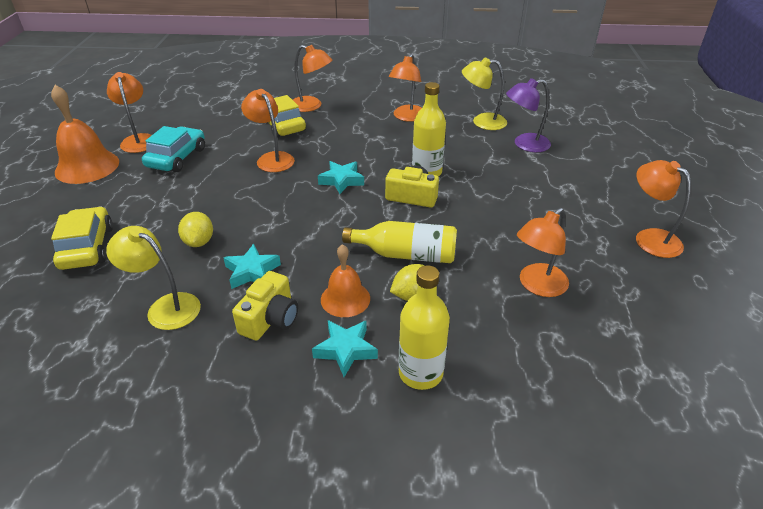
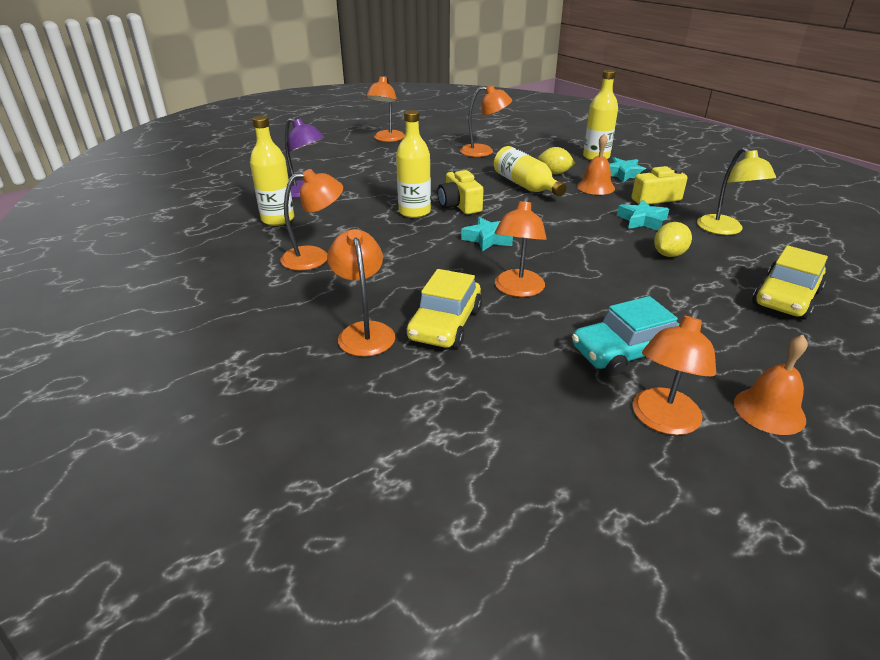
camera: 130 degrees left, 5 degrees down
(87, 166) = (769, 411): orange bell -> orange bell, size x0.62
(482, 122) = (278, 219): yellow lamp -> yellow bottle

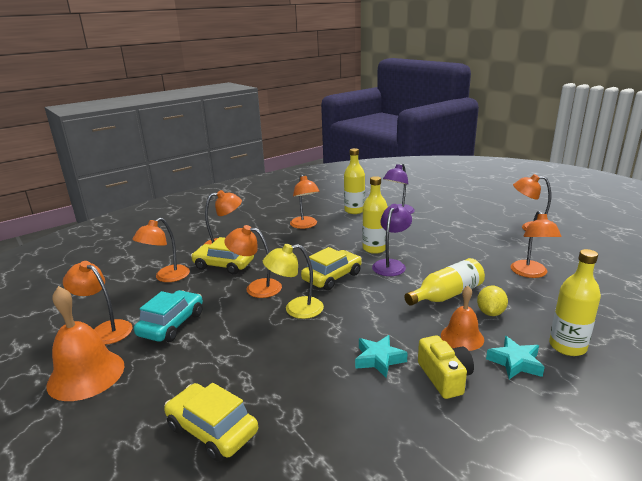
camera: 90 degrees right, 10 degrees down
(459, 205) = (391, 264): yellow camera -> purple lamp
(485, 383) = (167, 277): none -> orange lamp
(488, 239) = (332, 277): turquoise star -> yellow car
(625, 352) = (172, 324): turquoise car -> turquoise car turned 45 degrees clockwise
(669, 254) = (304, 366): yellow lemon -> none
(724, 230) = (364, 421): yellow lamp -> yellow lamp (296, 309)
(769, 411) = (86, 374): orange bell -> orange bell, size x1.61

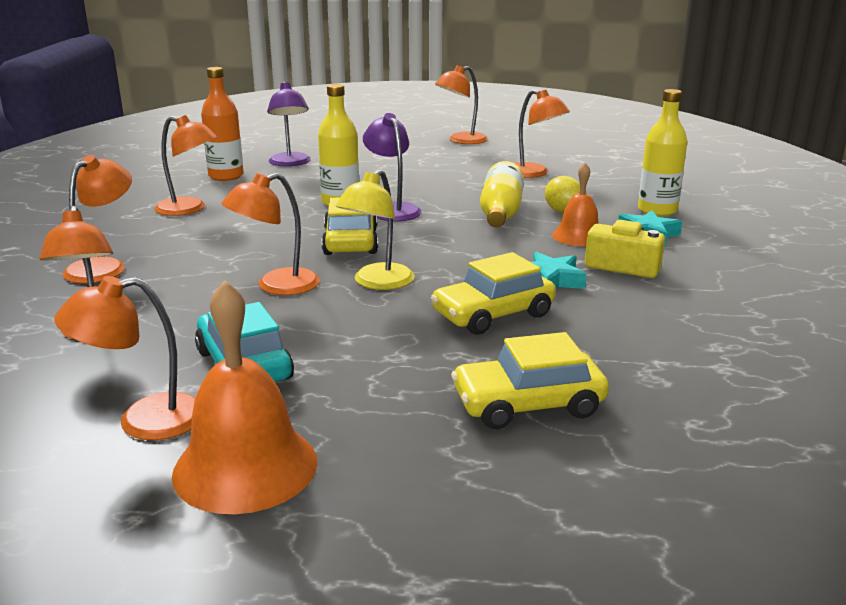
camera: 50 degrees left, 0 degrees up
(223, 265) = (164, 285): yellow car -> yellow car (493, 314)
(354, 210) = (226, 176): yellow bottle -> orange bottle

